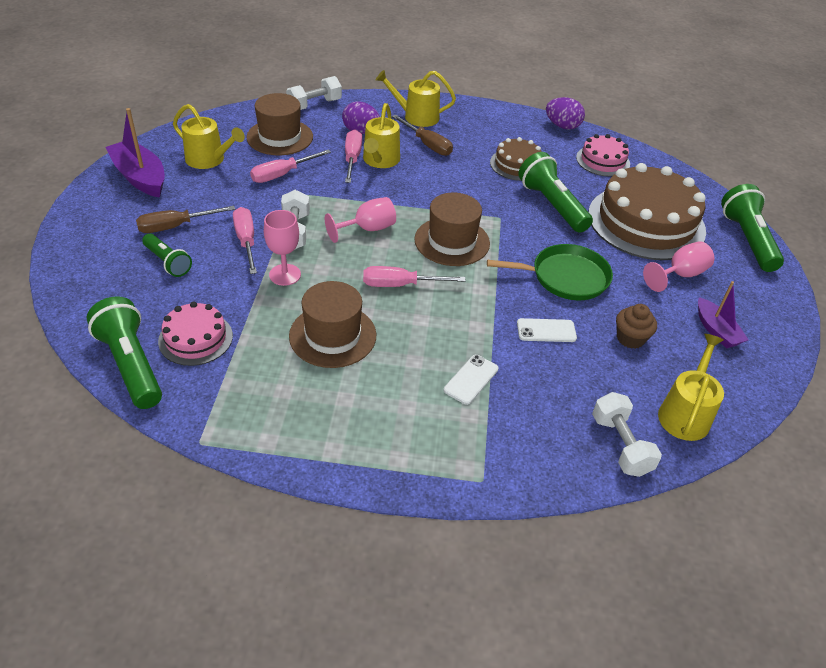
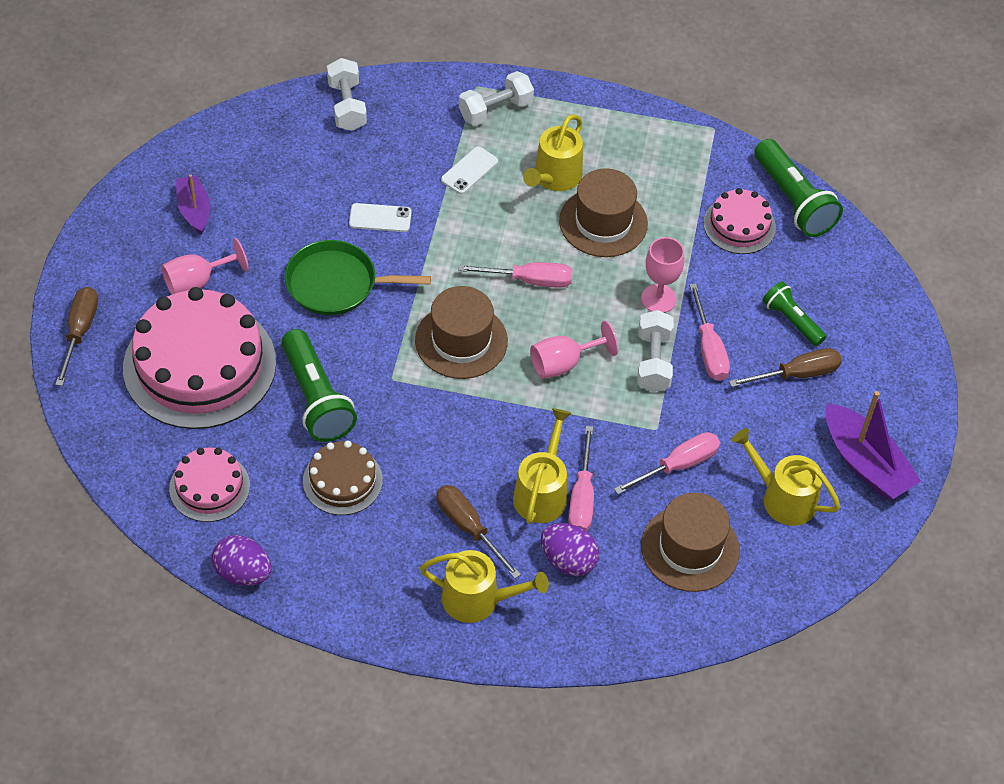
camera: 175 degrees left, 10 degrees up
(314, 105) = (643, 633): white dumbbell -> white dumbbell (495, 110)
(630, 338) = (293, 205): brown cupcake -> none
(646, 222) = (200, 365): brown cake -> pink cake
(685, 414) = (274, 128): yellow watering can -> yellow watering can (555, 177)
(747, 239) = (80, 332): green flashlight -> brown screwdriver

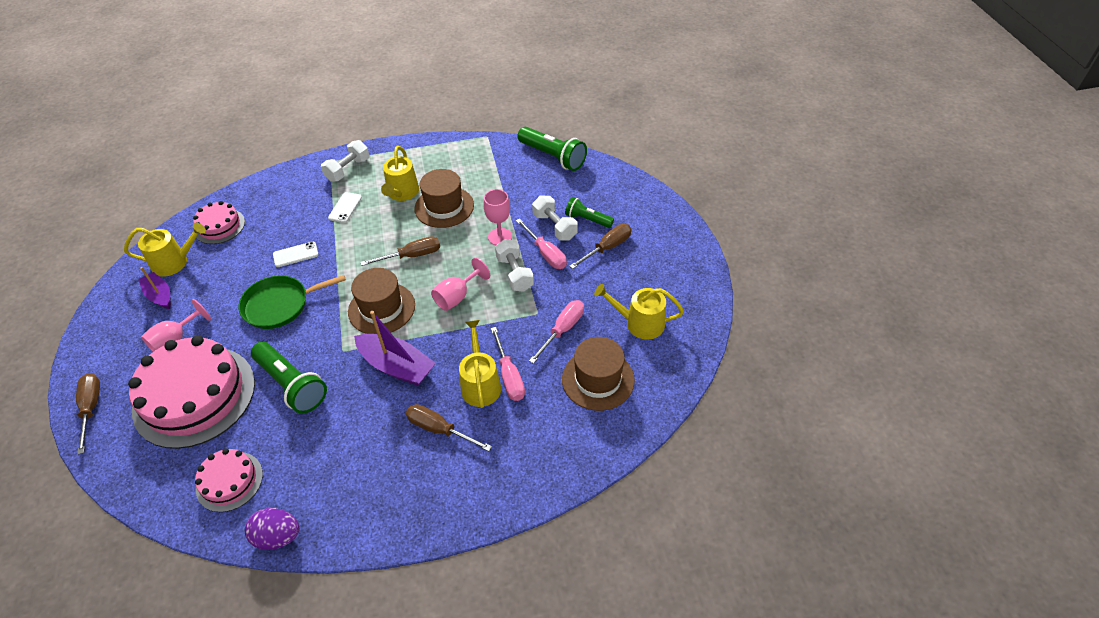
camera: 20 degrees left, 5 degrees down
(342, 480) = (332, 434): brown cake -> none
(347, 106) = (249, 199): white dumbbell -> white dumbbell (554, 226)
(477, 599) = (467, 478): yellow watering can -> yellow watering can (174, 262)
(529, 280) = (412, 256): pink screwdriver -> brown screwdriver
(568, 560) = (520, 422): purple egg -> none
(739, 225) = (528, 180): pink cake -> pink cake (219, 226)
(865, 463) = (677, 282): purple boat -> purple boat (396, 366)

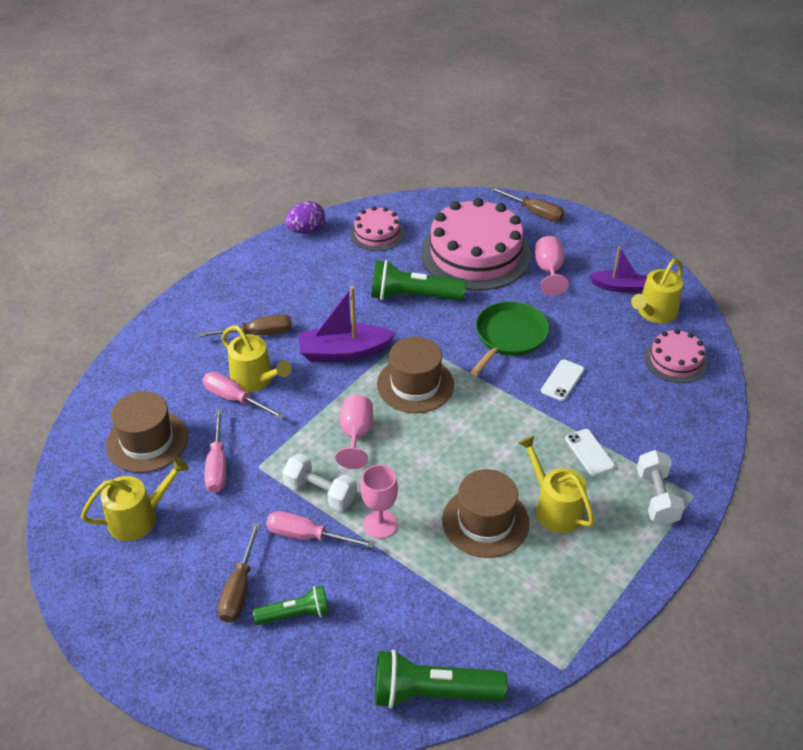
camera: 140 degrees right, 5 degrees down
(412, 256) = (449, 446): brown screwdriver -> none
(554, 226) = (328, 578): white dumbbell -> none

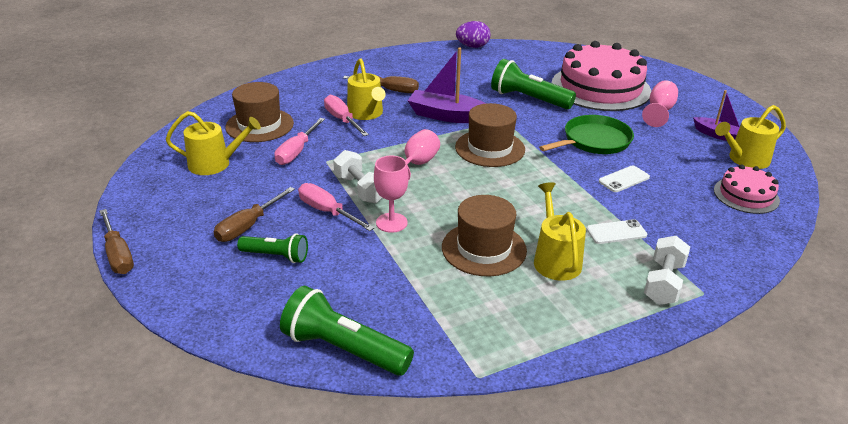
camera: 25 degrees right, 10 degrees down
(377, 233) = (526, 59): pink cake -> none
(534, 212) = (670, 76): brown screwdriver -> brown screwdriver (118, 254)
(589, 452) = (616, 232): white phone -> white phone turned 75 degrees clockwise

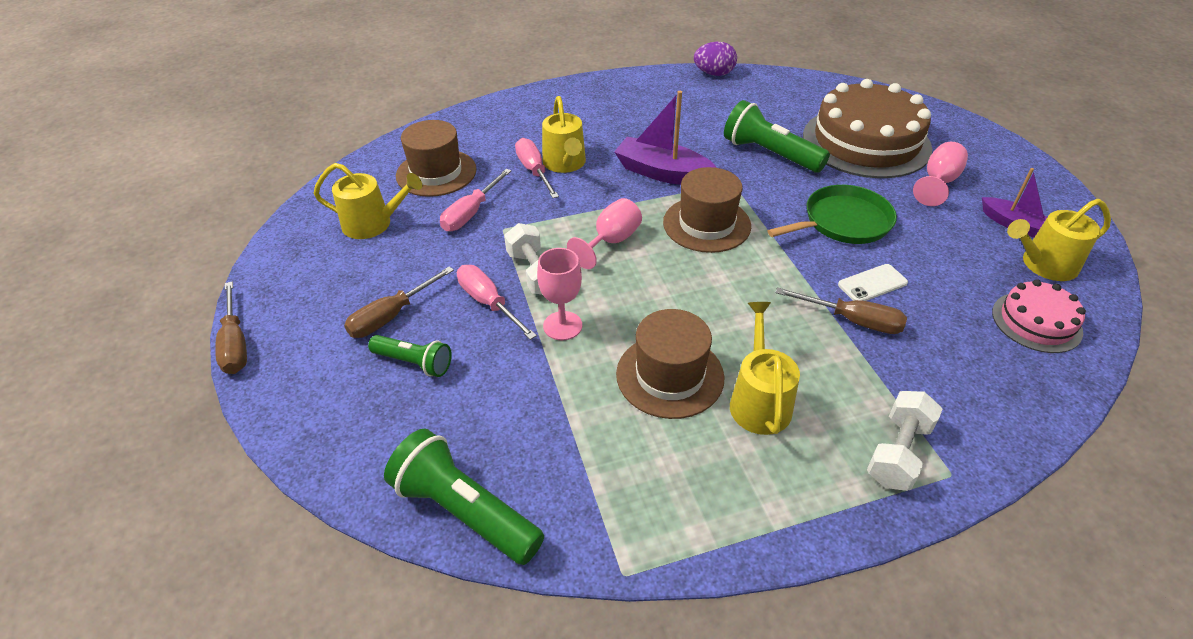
camera: 10 degrees right, 10 degrees up
(390, 90) = (600, 132): brown screwdriver -> brown screwdriver (852, 320)
(600, 87) = (866, 142): pink cake -> brown cake
(616, 232) = (847, 366): white phone -> none

